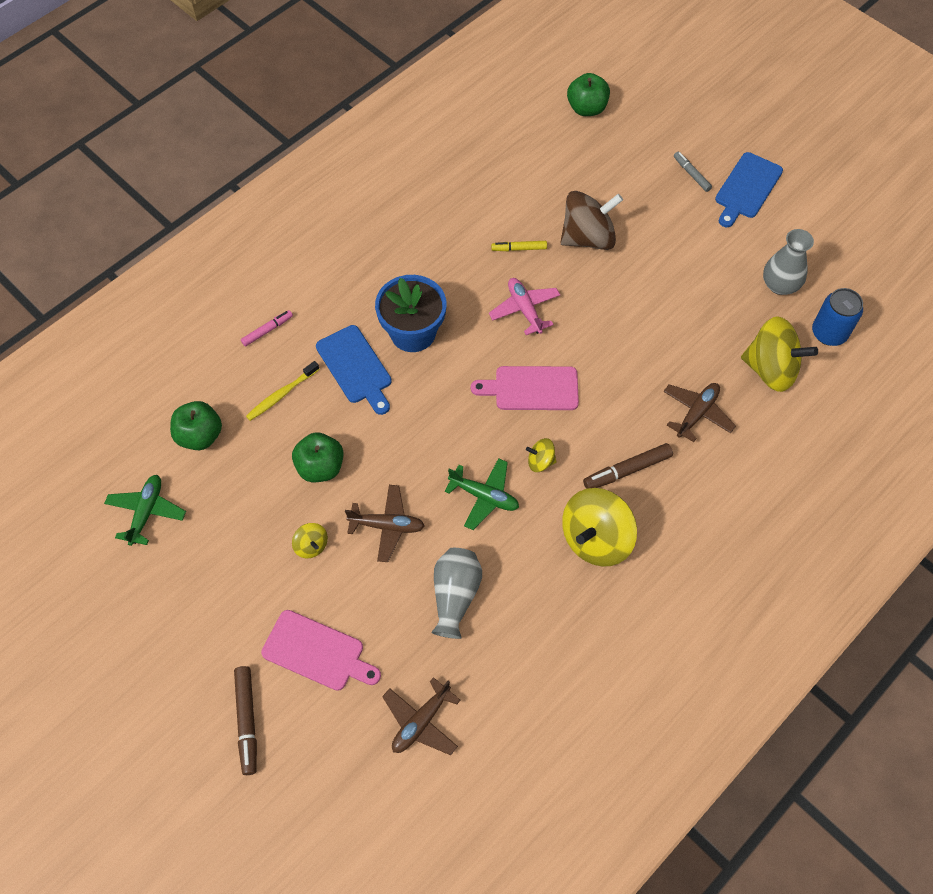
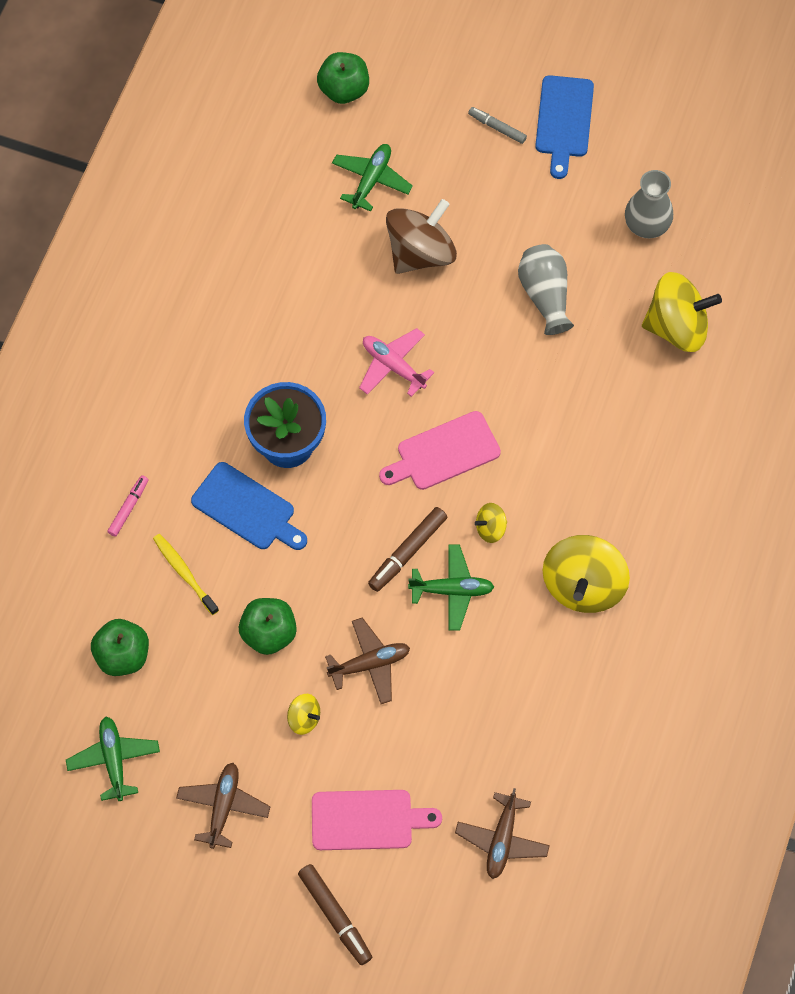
camera: 25 degrees left, 5 degrees up
(281, 395) = (184, 573): yellow toothbrush -> yellow toothbrush turned 120 degrees clockwise
(455, 595) = (473, 704): grey vase -> grey vase (545, 295)
(519, 249) = (352, 296): yellow marker -> none
(576, 175) = (371, 180): none -> green plane
(627, 470) = (581, 500): brown marker -> brown marker (407, 552)
(697, 413) = (624, 408): brown plane -> brown plane (223, 806)
(829, 333) = (719, 260): blue can -> none

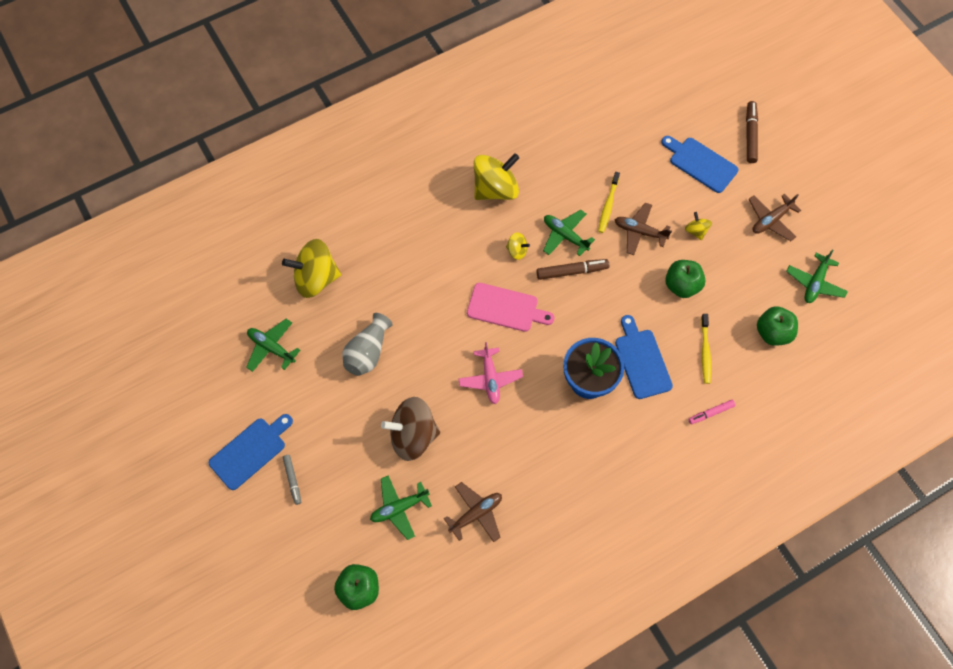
camera: 140 degrees left, 0 degrees up
(367, 820) = (700, 163): pink cutting board -> blue cutting board
(434, 669) = (608, 205): none -> yellow toothbrush
(502, 839) = (640, 110): brown plane -> brown plane (476, 513)
(646, 225) = (271, 347): grey vase -> green plane
(677, 327) = (316, 278): yellow spinning top -> yellow spinning top turned 45 degrees counterclockwise

